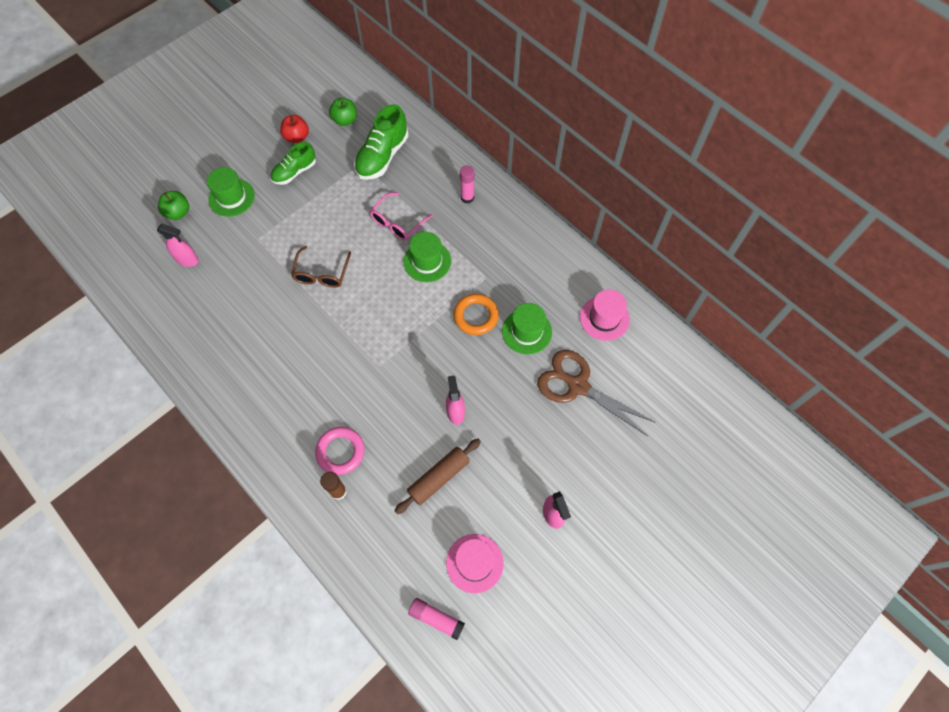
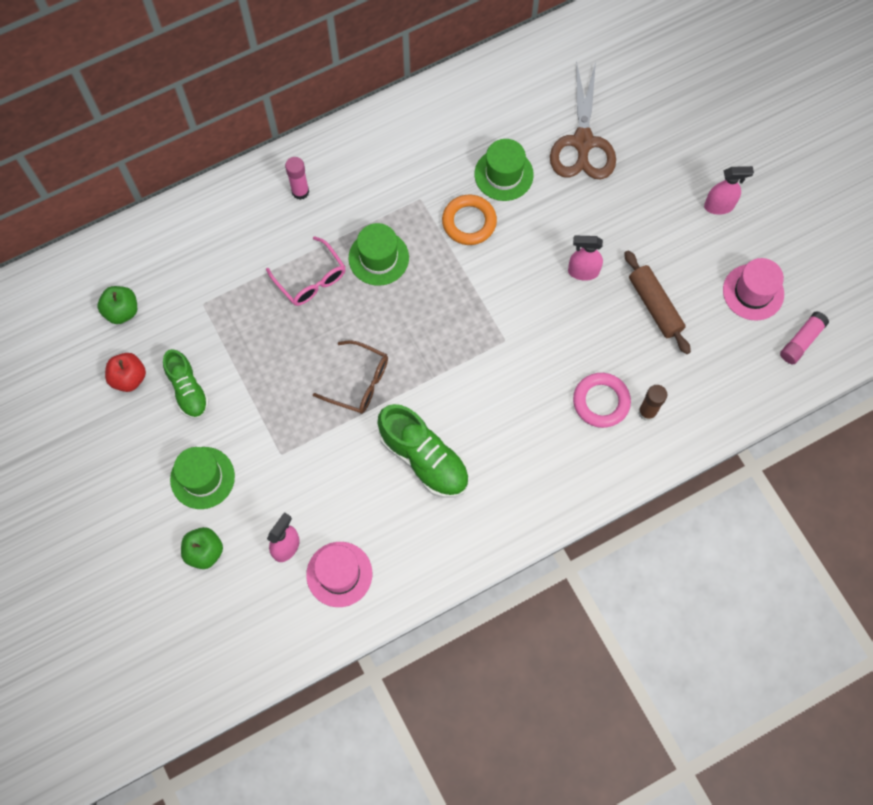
camera: 75 degrees left, 5 degrees up
(382, 156) = (201, 276): green shoe -> green shoe (424, 458)
(577, 386) = (583, 142): brown scissors -> brown scissors turned 45 degrees counterclockwise
(604, 318) = (509, 93): pink hat -> pink hat (339, 574)

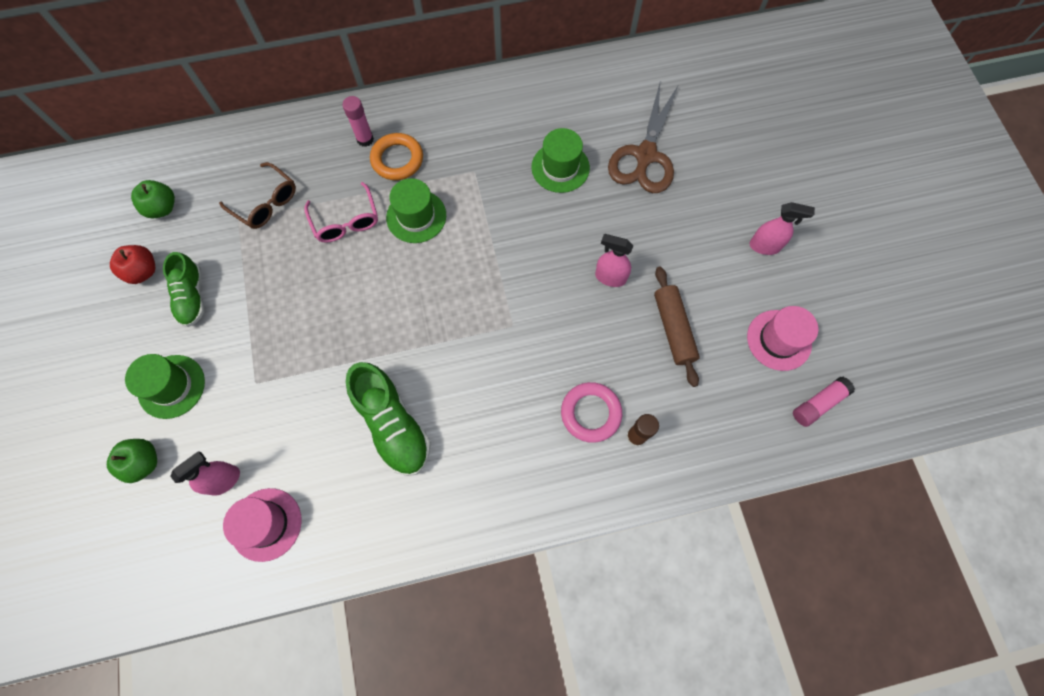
camera: 15 degrees right, 0 degrees up
(359, 382) = (356, 331): brown glasses -> brown glasses (266, 203)
(469, 222) = (513, 204): orange ring -> orange ring (397, 159)

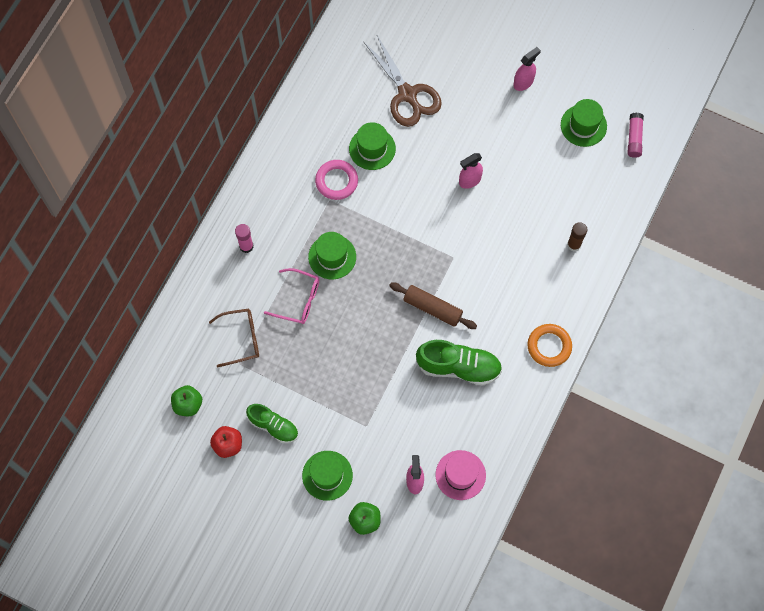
camera: 50 degrees left, 0 degrees up
(397, 159) = (280, 238): orange ring -> orange ring (549, 346)
(590, 413) = (541, 257): pink ring -> pink ring (336, 181)
(673, 329) = (530, 174): brown rolling pin -> brown rolling pin (432, 308)
(779, 340) = (583, 125): pink hat -> green hat

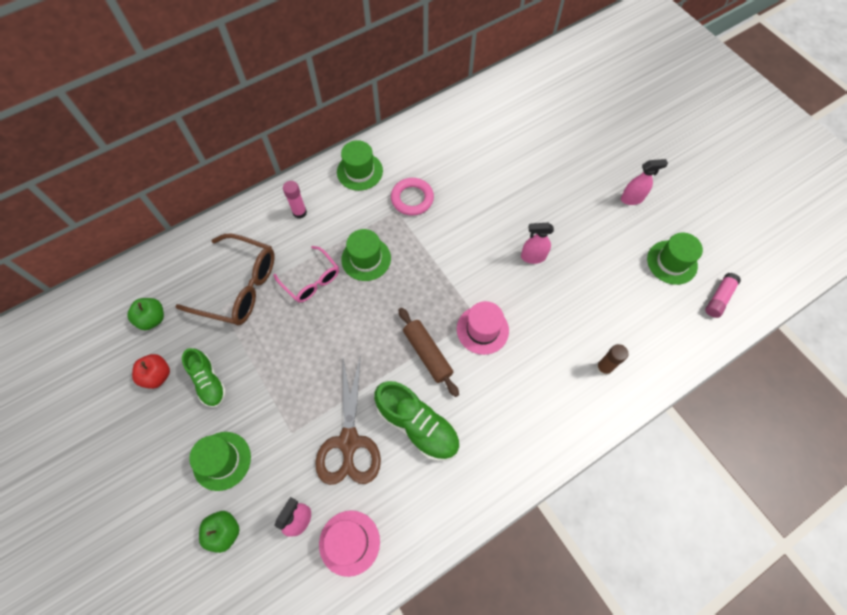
camera: 30 degrees right, 5 degrees down
(241, 339) = (239, 287): brown glasses -> brown glasses, size x1.62
(372, 148) = (460, 188): green hat -> green hat (359, 171)
(407, 94) = (519, 160): brown scissors -> brown scissors (349, 442)
(464, 265) = (482, 330): none -> pink hat
(549, 346) = (522, 457): orange ring -> none

